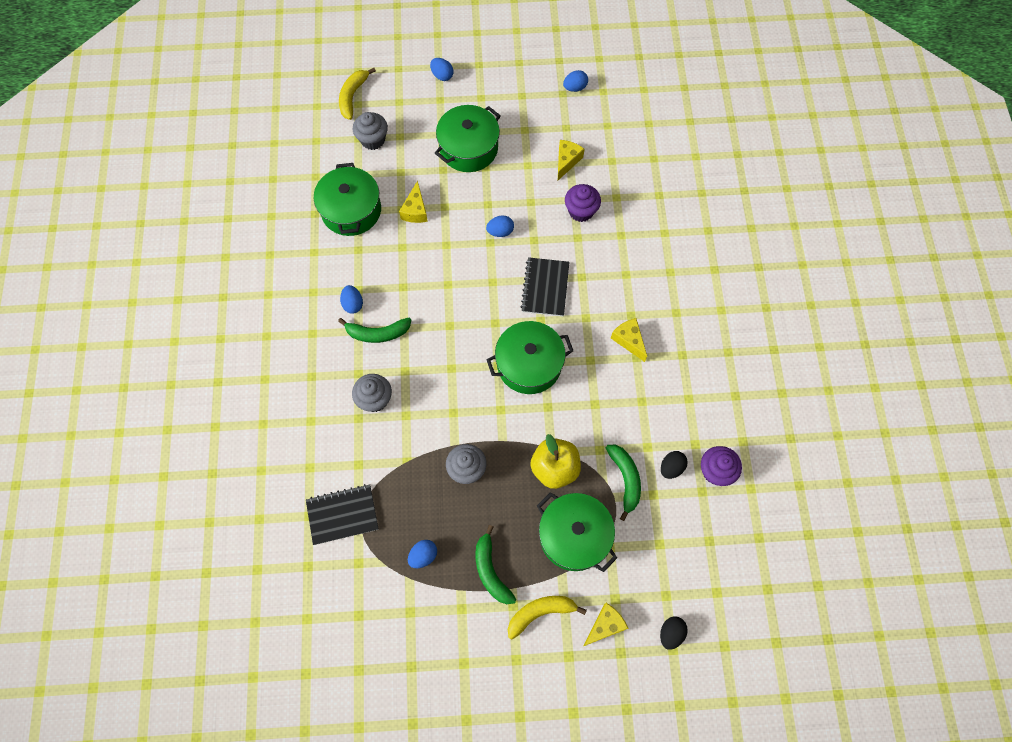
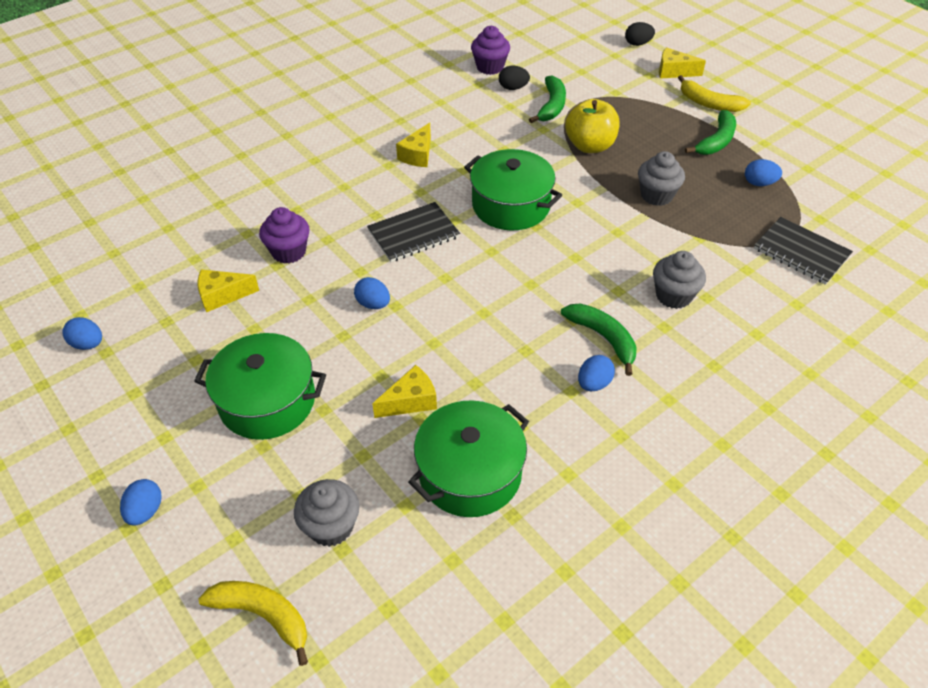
camera: 125 degrees left, 20 degrees down
(352, 96) = (263, 615): yellow banana -> yellow banana turned 135 degrees counterclockwise
(574, 536) = (631, 112): green pot -> none
(625, 479) = (551, 106): green banana -> green banana turned 150 degrees clockwise

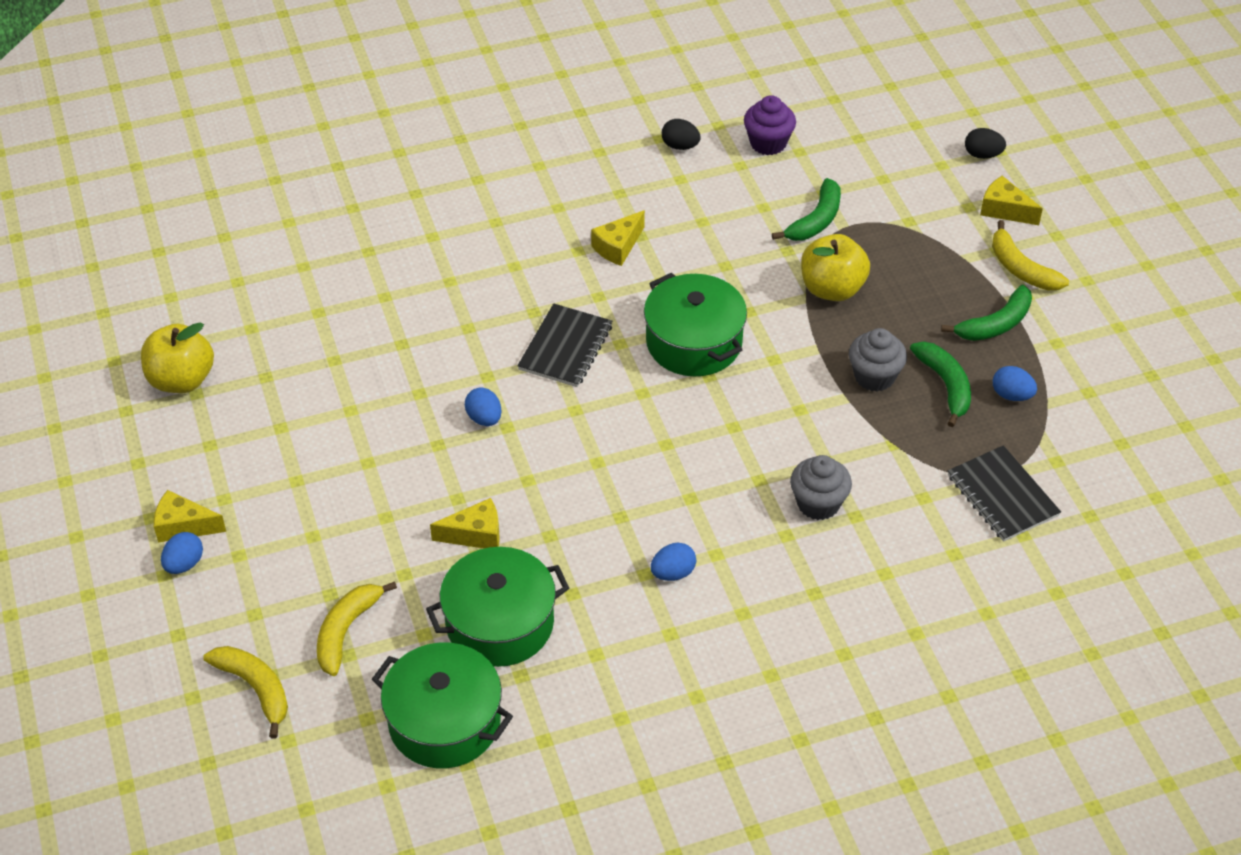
camera: 20 degrees right, 0 degrees up
(88, 344) = (181, 380): blue egg -> yellow apple
(222, 296) = (332, 364): yellow cheese -> yellow cheese (183, 526)
(267, 401) = (334, 492): green pot -> green pot (444, 722)
(289, 252) = (420, 331): purple cupcake -> none
(331, 526) = (346, 631): grey cupcake -> yellow banana
(413, 234) = (565, 348): black notebook -> black notebook turned 60 degrees counterclockwise
(513, 88) = (781, 182): black egg -> black egg (680, 146)
(603, 338) = (711, 528): green banana -> green banana (945, 385)

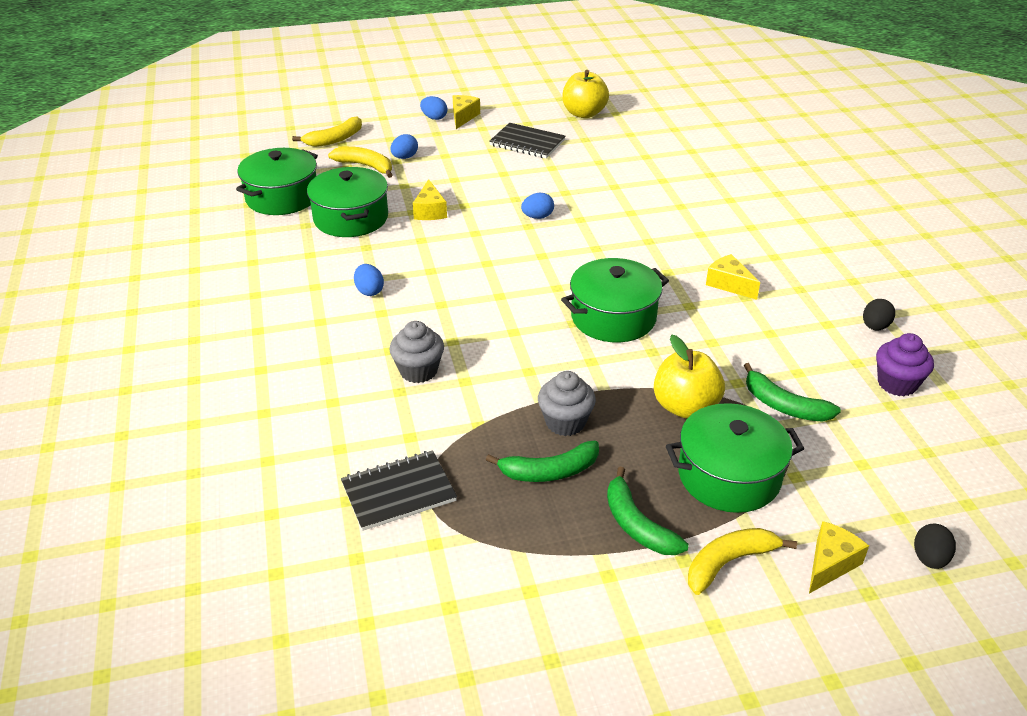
camera: 95 degrees right, 10 degrees down
(565, 348) = (608, 253): black notebook -> black notebook (527, 143)
(920, 263) = (729, 476): none -> green pot
(1011, 395) = (531, 521): blue egg -> blue egg (404, 157)

